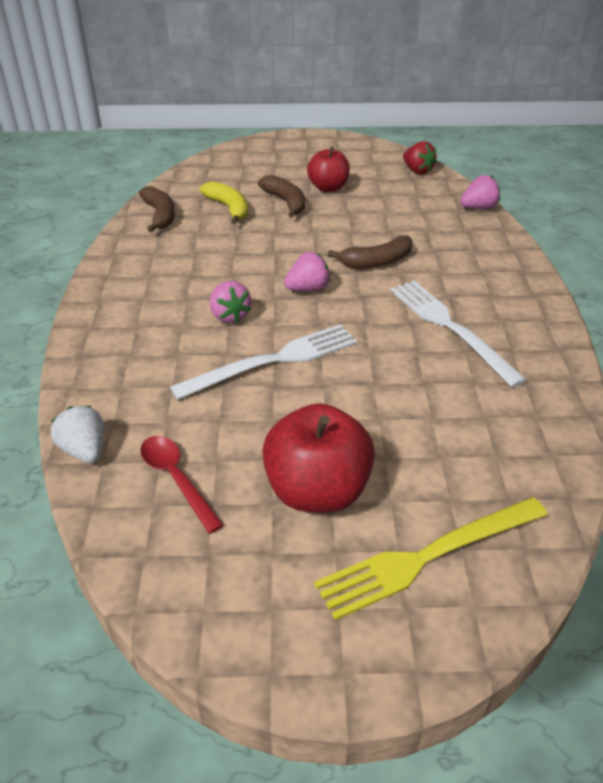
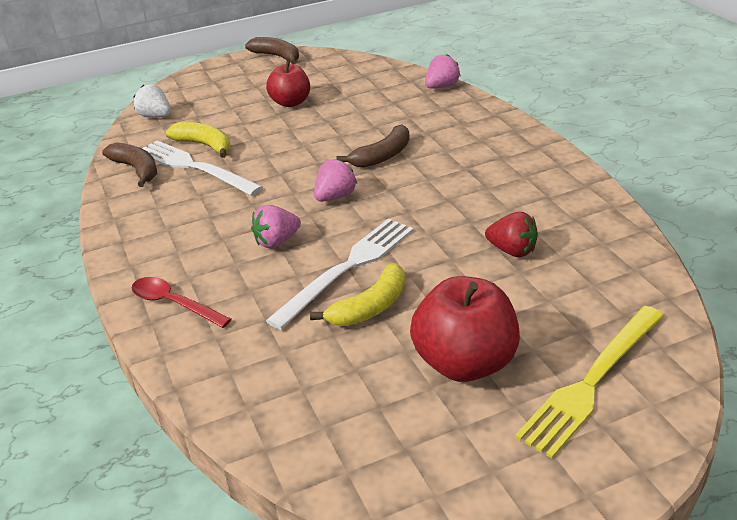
camera: 20 degrees left, 5 degrees down
(84, 450) = (220, 404): white strawberry -> white strawberry (155, 116)
(176, 479) = (330, 397): red spoon -> red spoon (174, 303)
(229, 316) = (277, 241): pink strawberry -> pink strawberry turned 105 degrees clockwise
(268, 405) = (370, 307): none -> yellow banana
(286, 202) = (258, 125): brown banana -> brown banana (277, 56)
(417, 171) = (364, 68): red strawberry -> red strawberry (512, 251)
(450, 327) = (486, 194): white fork -> white fork (194, 167)

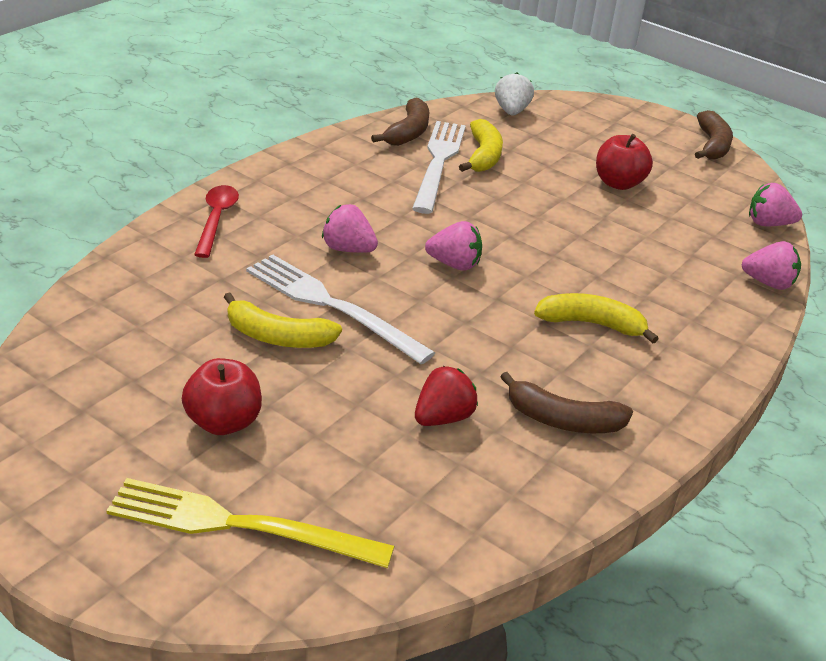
camera: 55 degrees right, 0 degrees up
(347, 268) = (332, 306): white fork -> white fork turned 150 degrees counterclockwise
(380, 67) = (768, 224): none -> pink strawberry
(382, 156) = (563, 276): brown banana -> brown banana (563, 420)
(443, 161) = (591, 324): none -> yellow banana
(465, 363) = (223, 422): red apple -> red apple, size x0.65
(512, 251) = (443, 418): red strawberry -> red strawberry turned 135 degrees counterclockwise

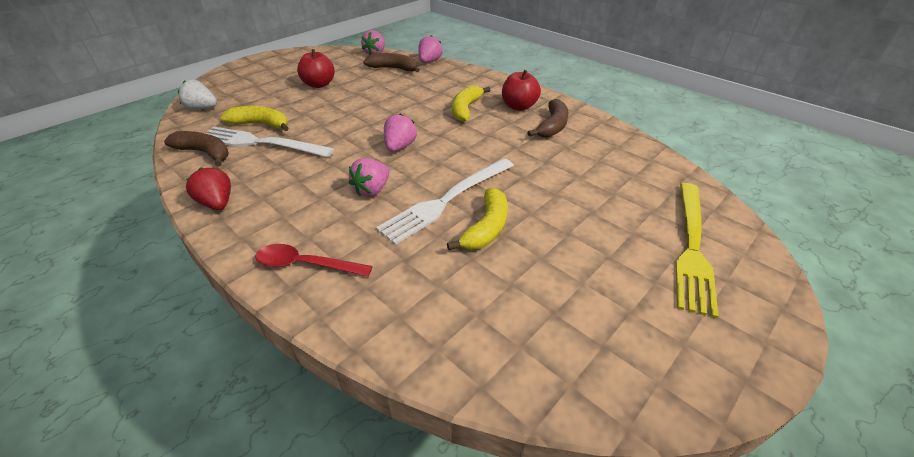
camera: 80 degrees left, 5 degrees up
(223, 422) = (593, 256): red apple -> red apple (519, 107)
(443, 418) = (561, 163): red strawberry -> red strawberry (217, 203)
(712, 145) = (288, 55): brown banana -> brown banana (393, 69)

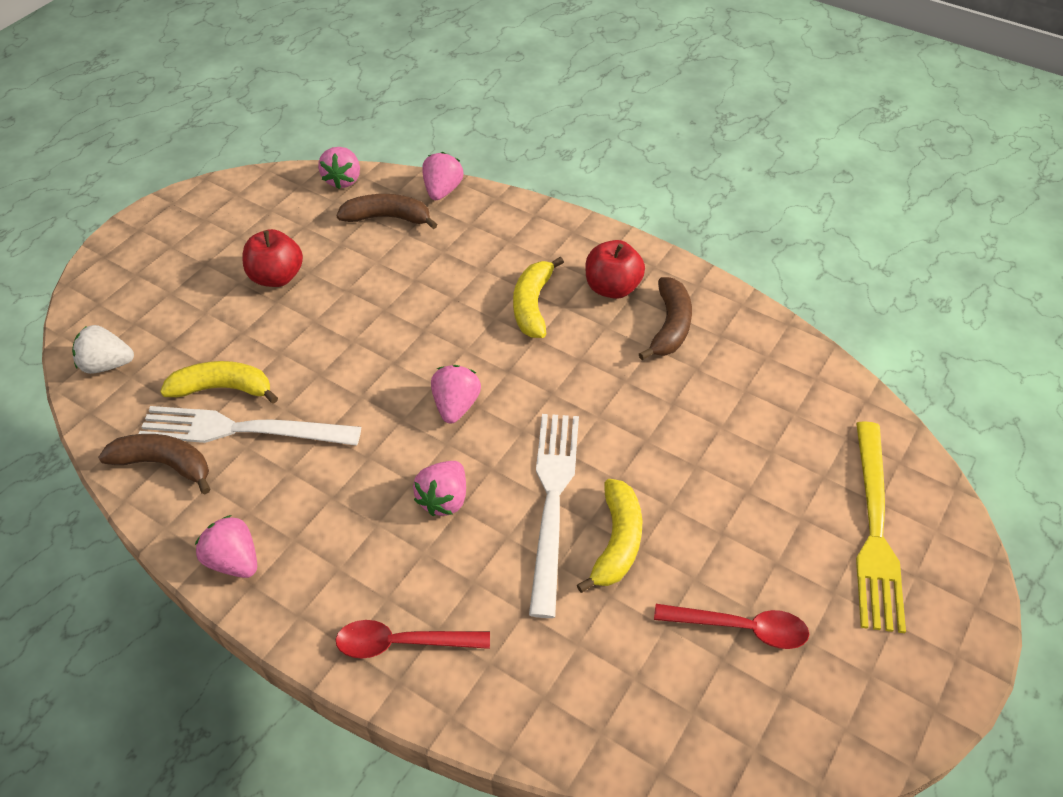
camera: 10 degrees left, 10 degrees up
(217, 203) = (234, 560): red strawberry -> pink strawberry
(447, 200) = (553, 501): white fork -> white fork turned 150 degrees clockwise
(573, 293) = (741, 628): none -> red spoon

